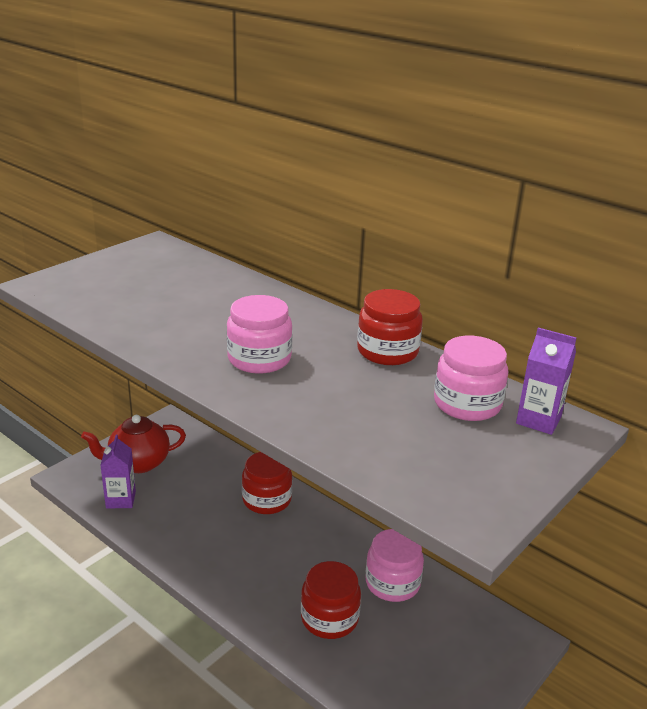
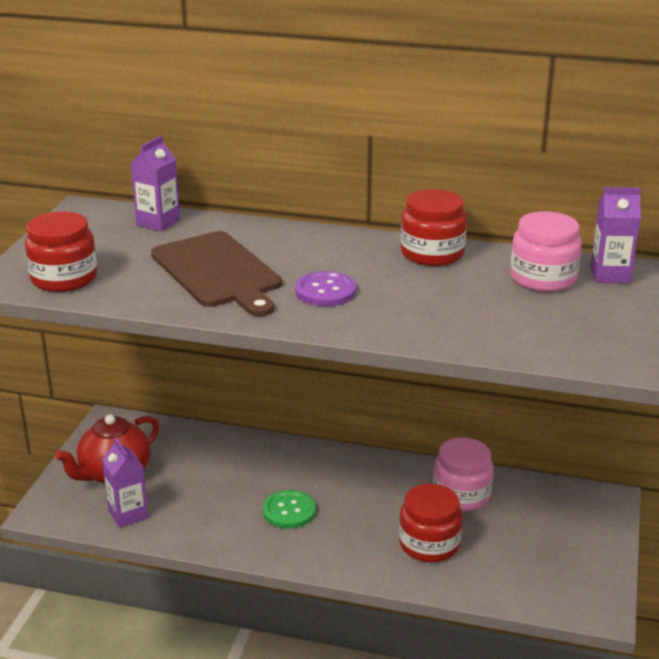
camera: 25 degrees left, 0 degrees up
(194, 318) = (218, 272): none -> brown cutting board
(196, 266) = (158, 222): none -> purple carton
(239, 542) = (289, 511): none -> green button
(259, 359) = (325, 291): pink jar -> purple button
(267, 499) = (283, 463): red jar -> red jar (64, 278)

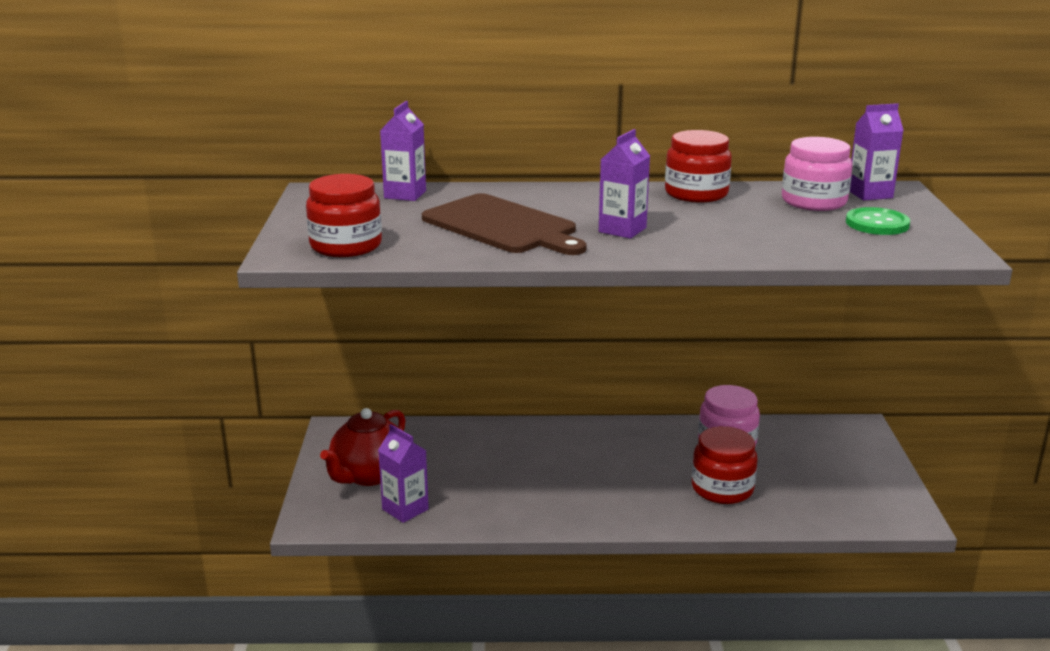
camera: 15 degrees left, 5 degrees down
(289, 511) = (569, 481): green button -> green button (877, 224)
(325, 291) = (622, 230): purple button -> purple carton

